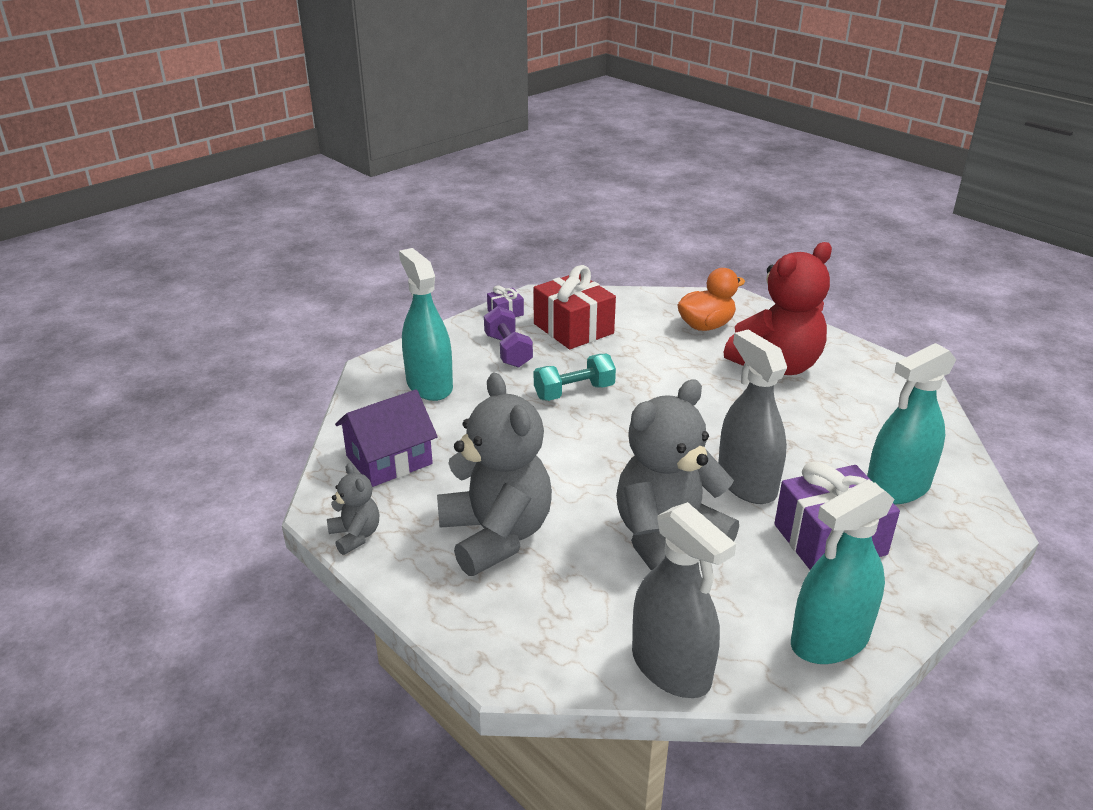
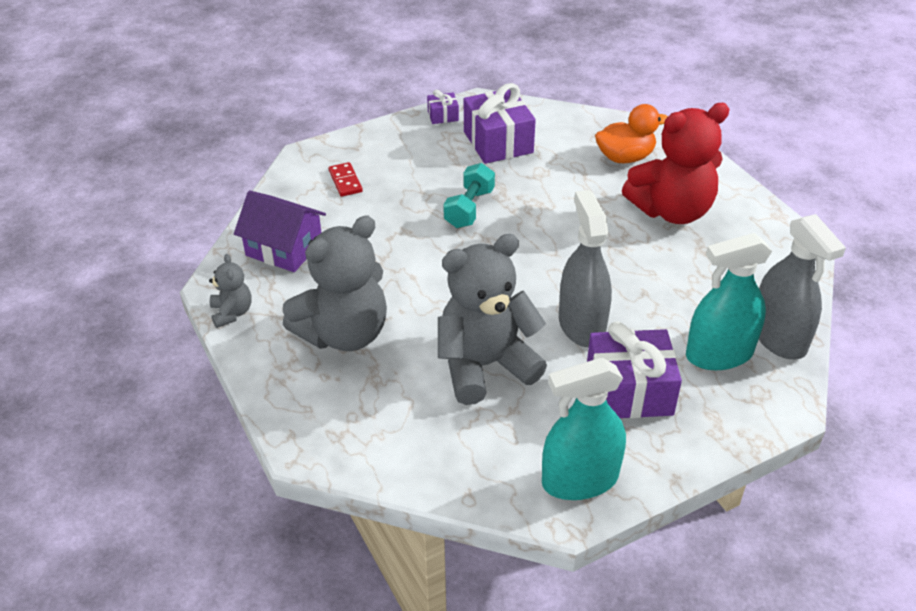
camera: 15 degrees right, 10 degrees up
(389, 460) = (284, 248): purple house -> purple house turned 45 degrees clockwise
(429, 385) = (345, 181): turquoise spray bottle -> red domino
(496, 535) = (344, 333): grey teddy bear -> grey teddy bear turned 60 degrees clockwise
(508, 351) = (428, 157): purple dumbbell -> none
(573, 328) = (498, 142): red gift -> purple gift
(574, 392) = (469, 208): turquoise dumbbell -> turquoise dumbbell turned 60 degrees counterclockwise
(671, 667) = (435, 475): grey spray bottle -> grey spray bottle (778, 337)

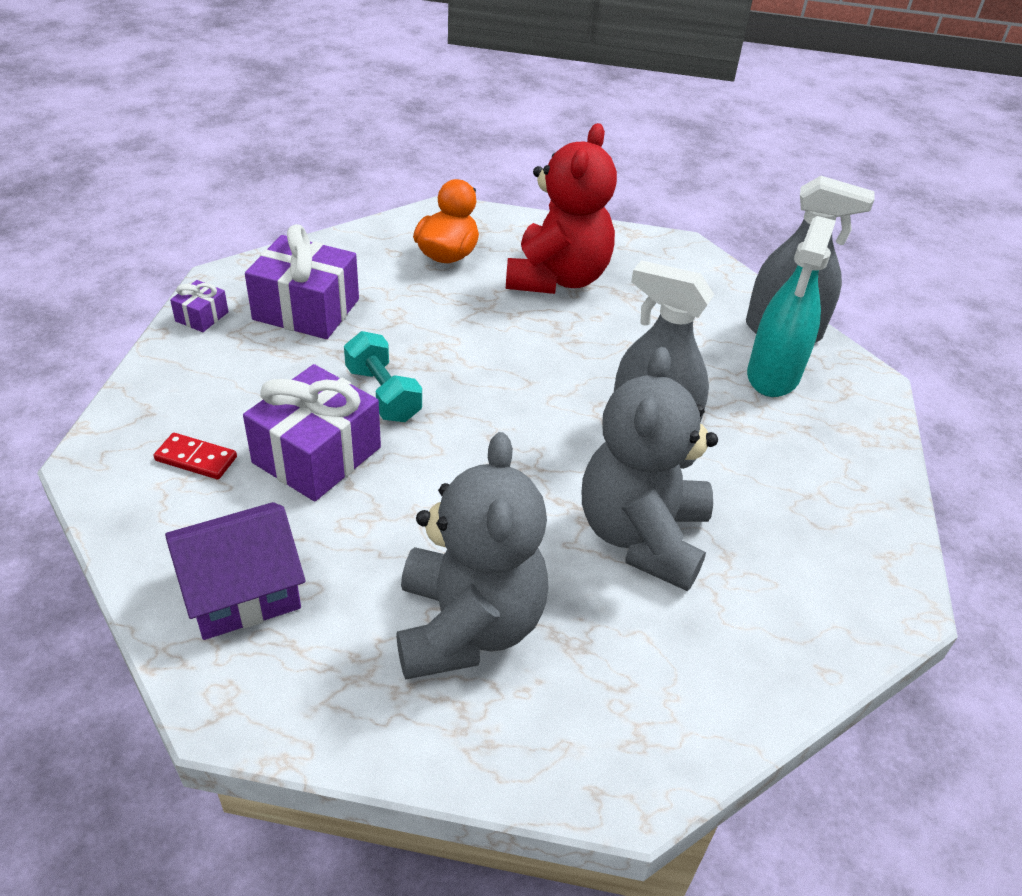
camera: 55 degrees left, 0 degrees up
(232, 313) = (299, 723): grey teddy bear -> none
(580, 480) = (865, 568): turquoise spray bottle -> none
(629, 391) = (771, 458): purple gift -> purple gift (317, 455)

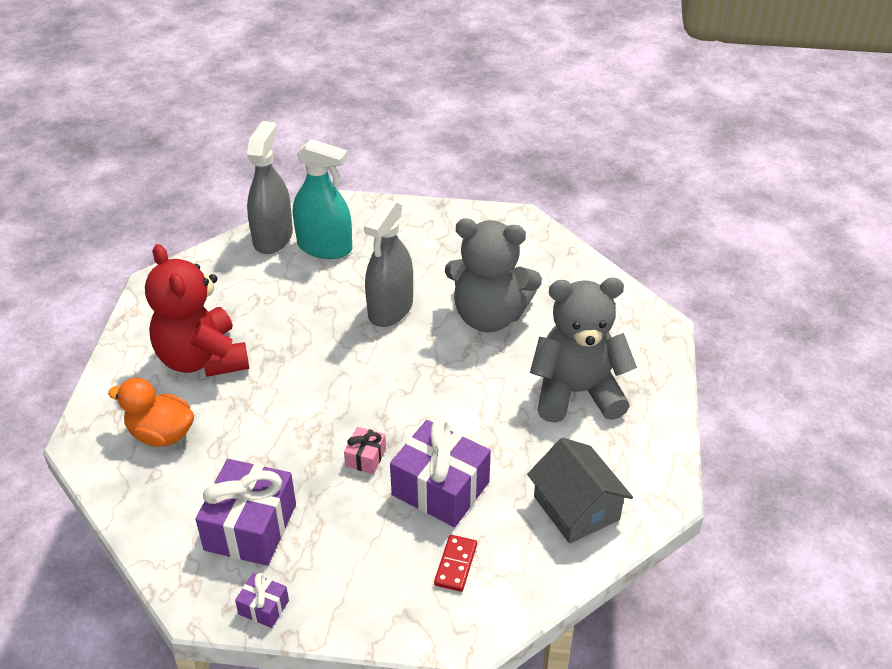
camera: 90 degrees left, 0 degrees up
(241, 591) = (576, 508): purple house -> grey house
(383, 394) = (365, 457): turquoise dumbbell -> pink gift
(557, 278) = (202, 359): red teddy bear -> red teddy bear turned 135 degrees counterclockwise

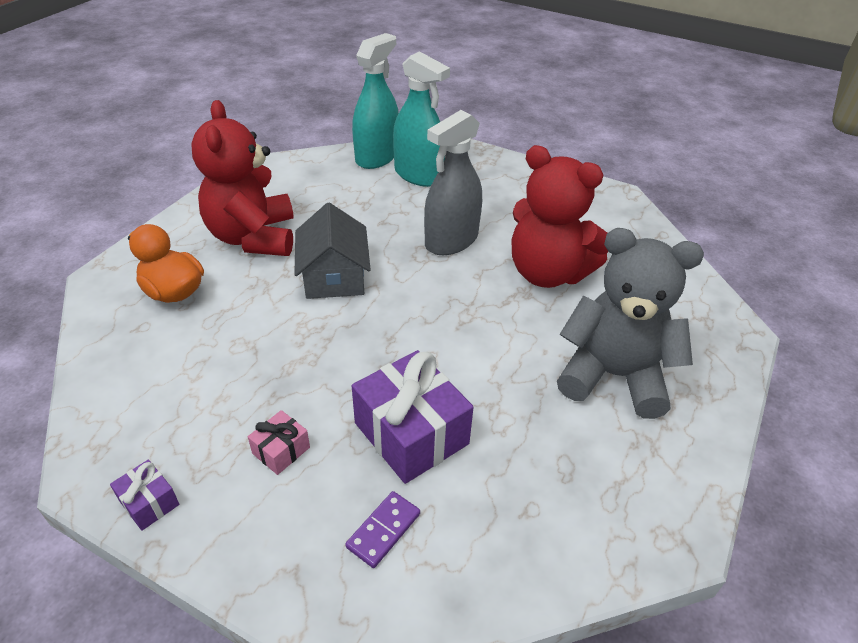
camera: 20 degrees right, 0 degrees up
(250, 527) = (193, 408): purple gift -> none
(273, 238) = (377, 157): grey spray bottle -> turquoise spray bottle
(365, 457) = (350, 374): pink gift -> pink gift (281, 450)
(456, 564) = (383, 530): red domino -> purple domino
(489, 316) = (548, 273): grey teddy bear -> red teddy bear
(576, 508) = (560, 511): grey house -> grey house (334, 276)

